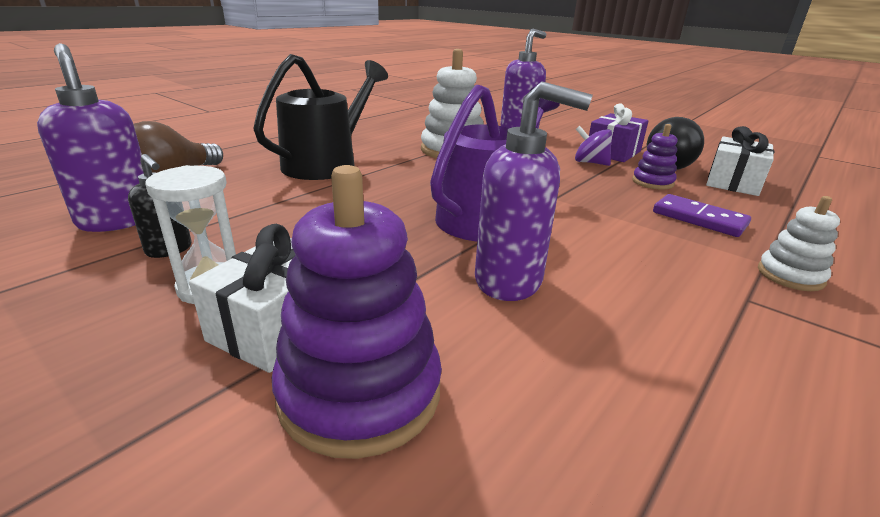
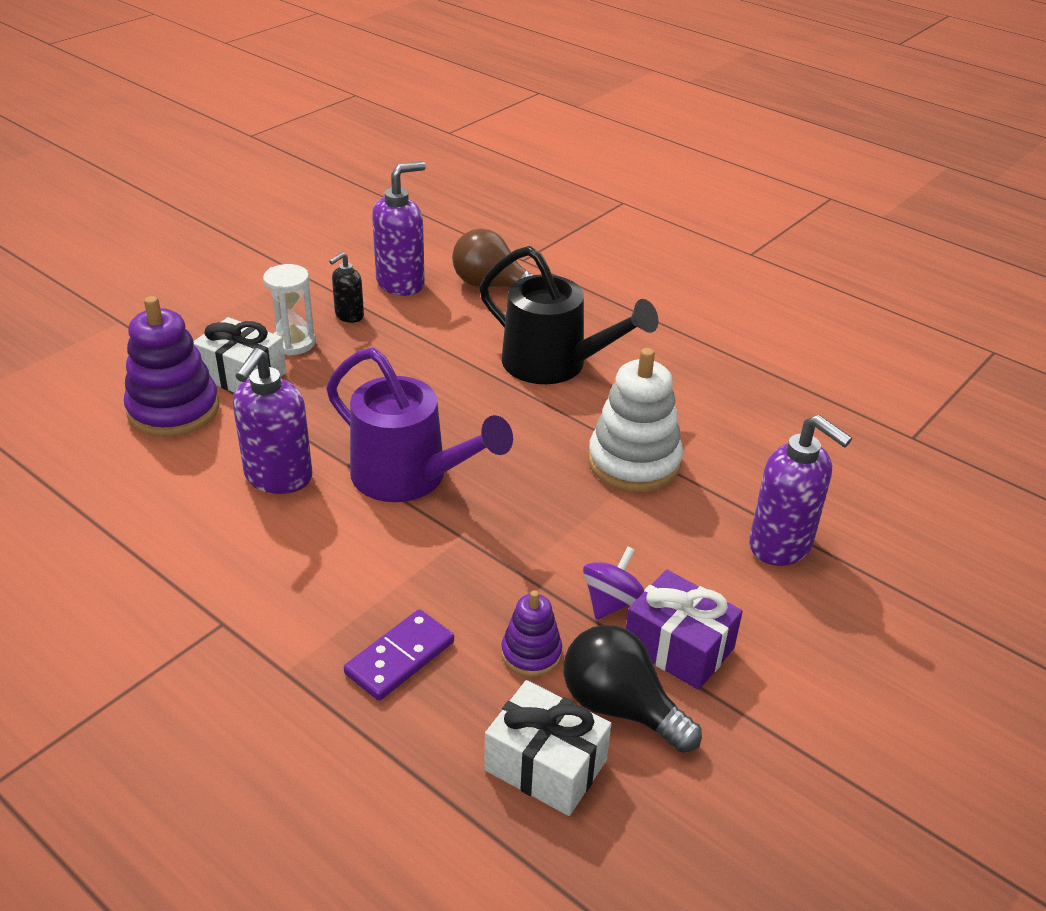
camera: 90 degrees right, 10 degrees up
(790, 275) = (255, 679): white stacking toy -> none

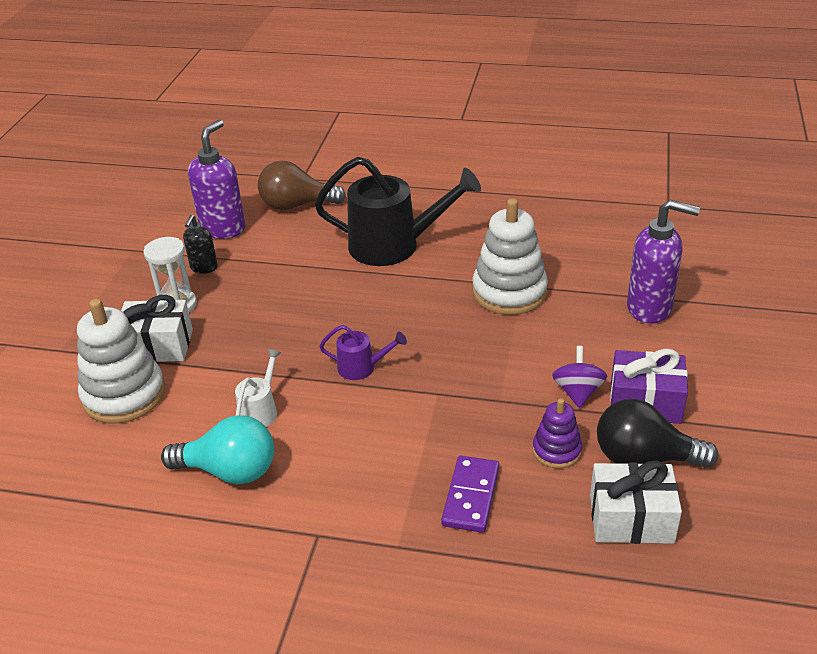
camera: 25 degrees left, 0 degrees up
(173, 410) = (124, 395): purple stacking toy -> white stacking toy
(200, 523) = (229, 471): none -> turquoise light bulb
(278, 478) = (260, 410): purple soap dispenser -> white watering can
(410, 477) = (362, 367): purple watering can -> purple watering can, size x0.46

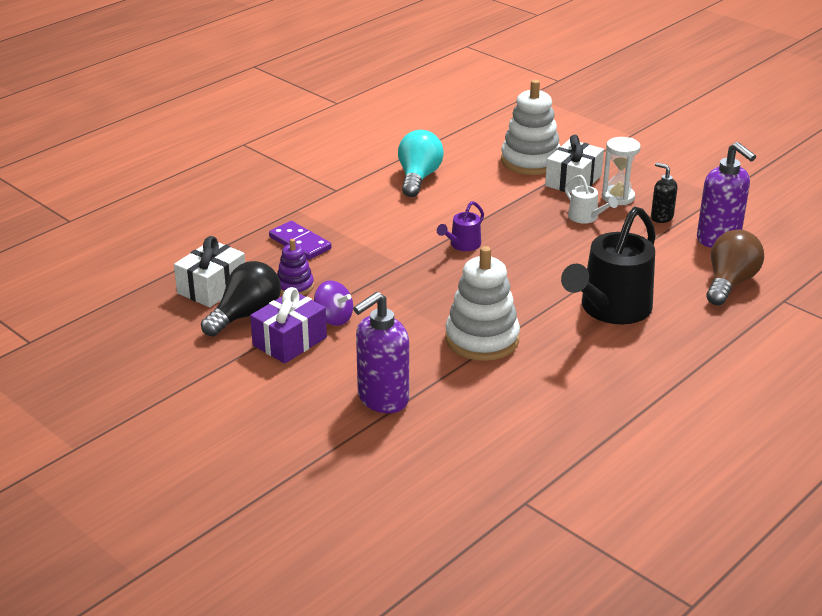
camera: 120 degrees right, 5 degrees down
(229, 471) = (418, 178): turquoise light bulb -> turquoise light bulb turned 150 degrees clockwise
(260, 410) = (461, 199): white watering can -> white watering can (586, 218)

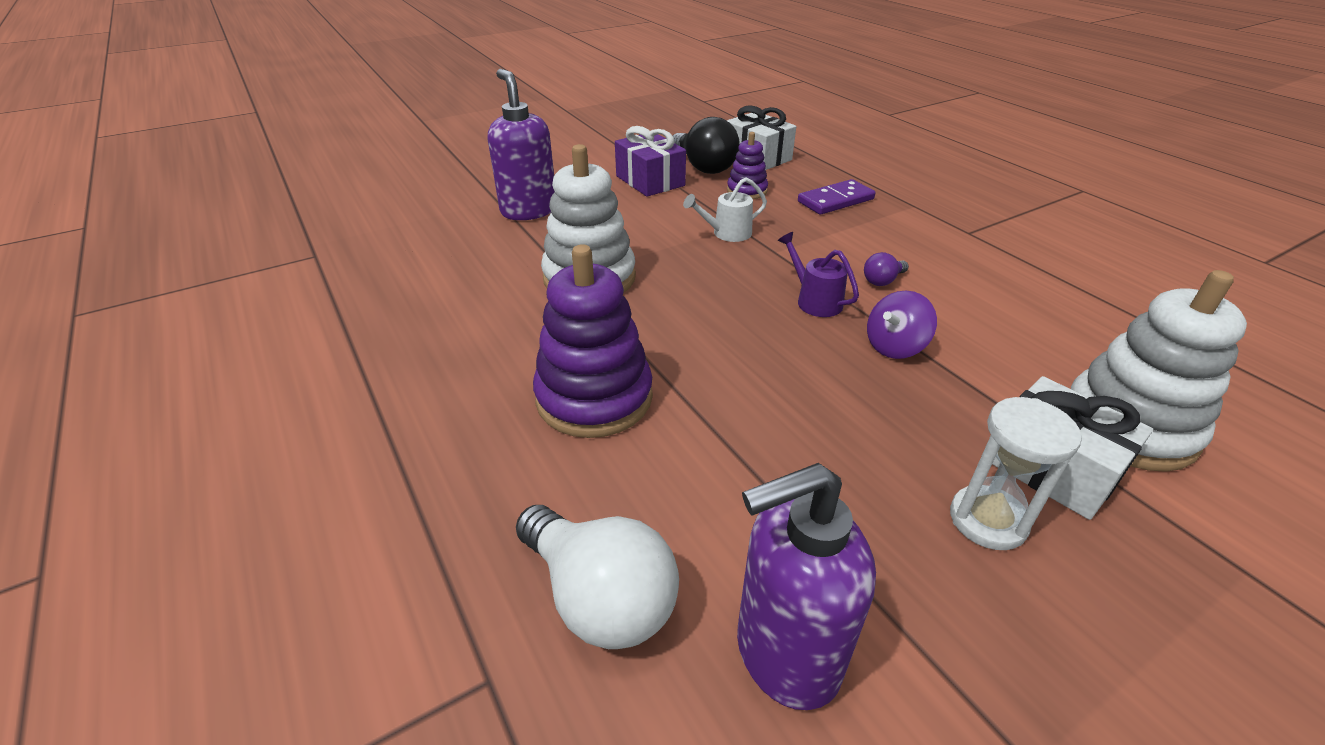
camera: 105 degrees right, 5 degrees up
(334, 318) = (678, 203): purple spinning top -> purple spinning top (895, 346)
(418, 178) = (1020, 295): turquoise light bulb -> none
(424, 222) = (882, 281): none -> purple light bulb
(586, 218) = (894, 447): white watering can -> white watering can (726, 233)
(610, 309) = (594, 397): black watering can -> purple stacking toy
(661, 217) = (895, 570): black soap dispenser -> none
(730, 283) = (600, 597): brown light bulb -> white light bulb

